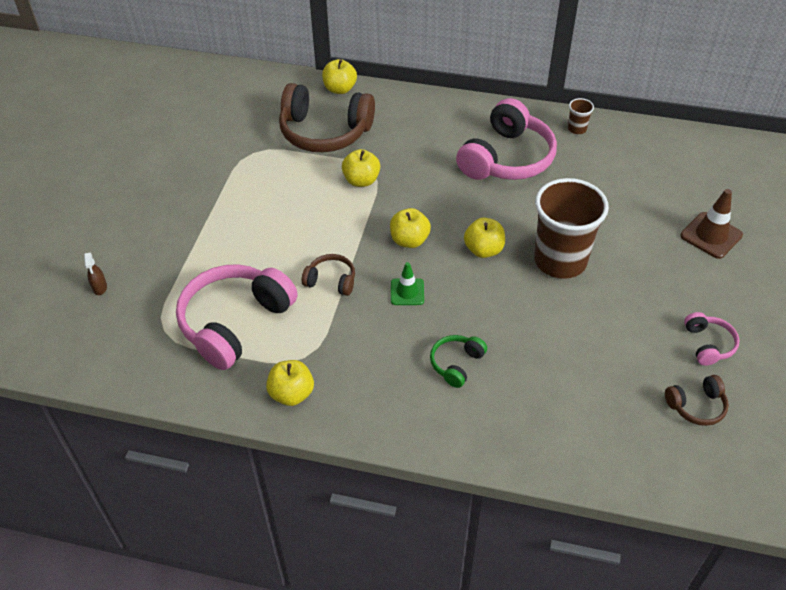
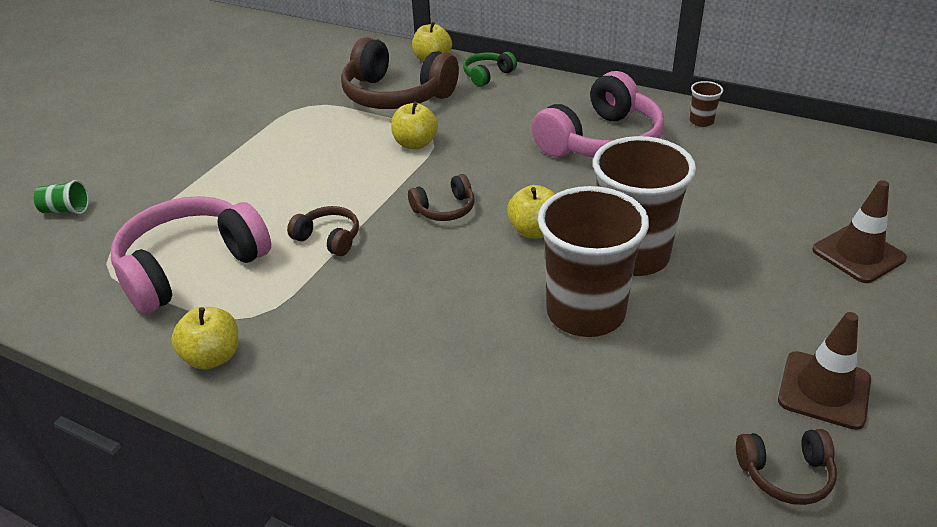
camera: 15 degrees right, 10 degrees down
(100, 287) = (66, 210): brown spray bottle -> green cup
(407, 292) = (416, 263): green traffic cone -> none
(409, 240) = (444, 209): yellow apple -> brown headphones
(456, 364) = (443, 356): green headphones -> green headphones (487, 75)
(541, 313) = (585, 312): none -> brown cup
(708, 344) = (824, 390): pink headphones -> brown traffic cone

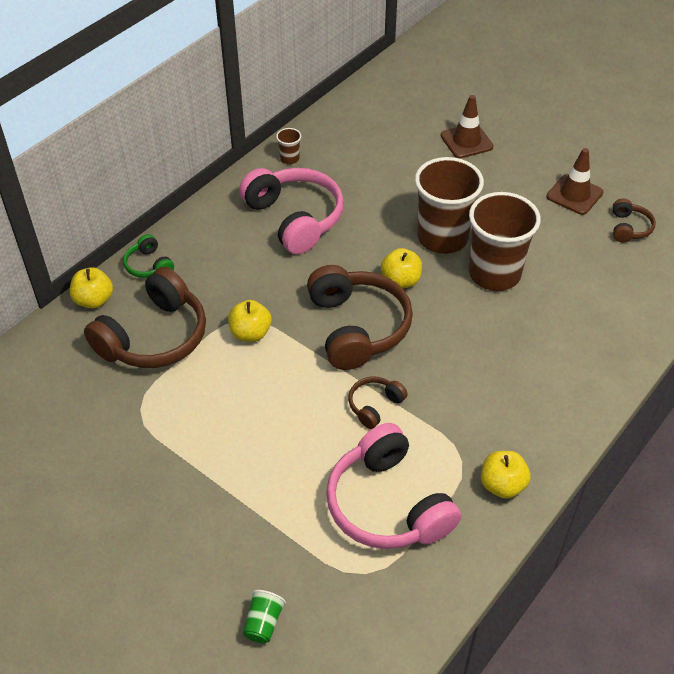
camera: 80 degrees left, 10 degrees up
(444, 209) = (357, 327): brown headphones -> brown headphones, size x2.11

